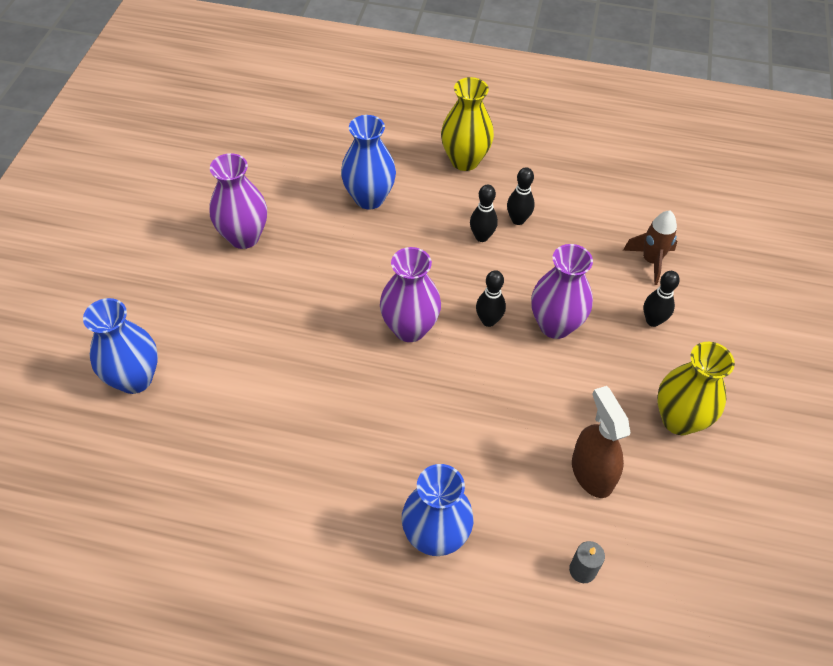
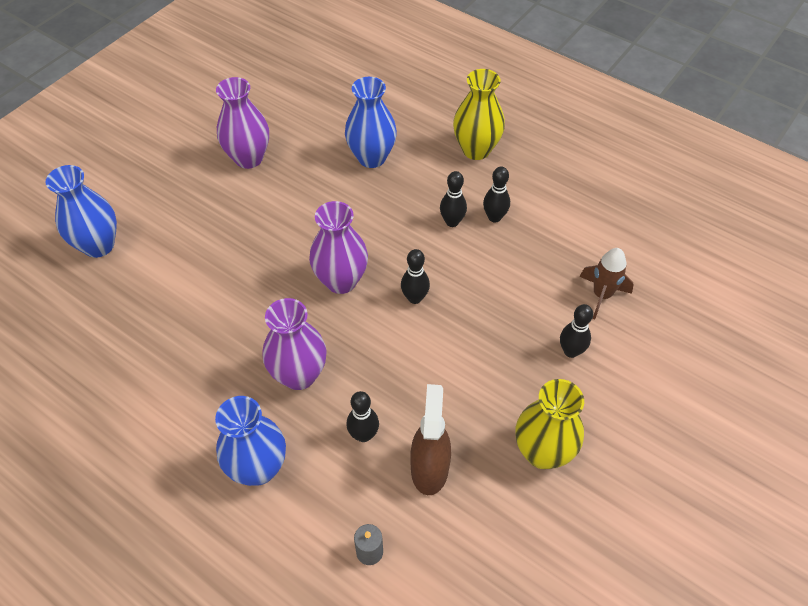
camera: 25 degrees right, 0 degrees up
(515, 466) = (363, 435): none -> black bowling pin
(555, 325) = (474, 323): purple vase -> purple vase (299, 375)

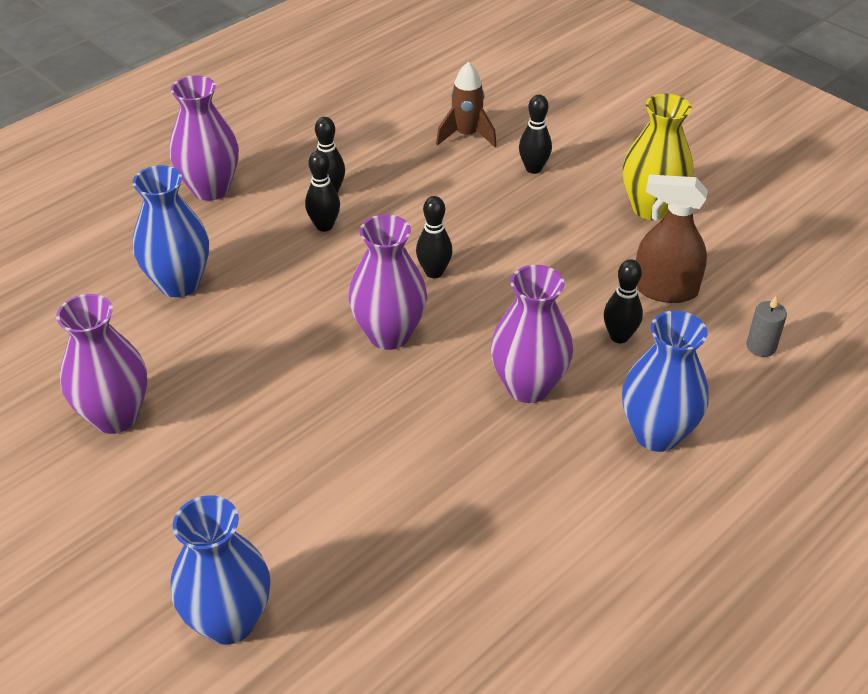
camera: 80 degrees left, 10 degrees down
(476, 150) = (210, 189): yellow vase -> purple vase

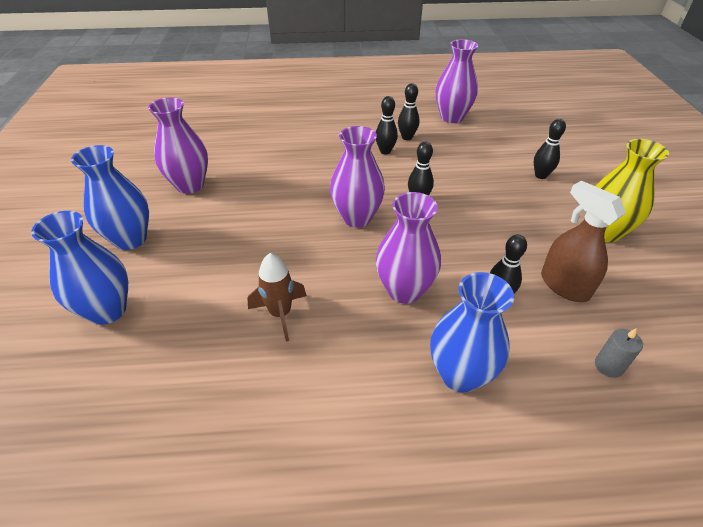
camera: 40 degrees right, 0 degrees up
(179, 283) = (287, 144): blue vase -> blue vase (130, 239)
(210, 189) = (350, 113): purple vase -> purple vase (452, 117)
(466, 135) = (515, 143): brown rocket -> brown rocket (280, 314)

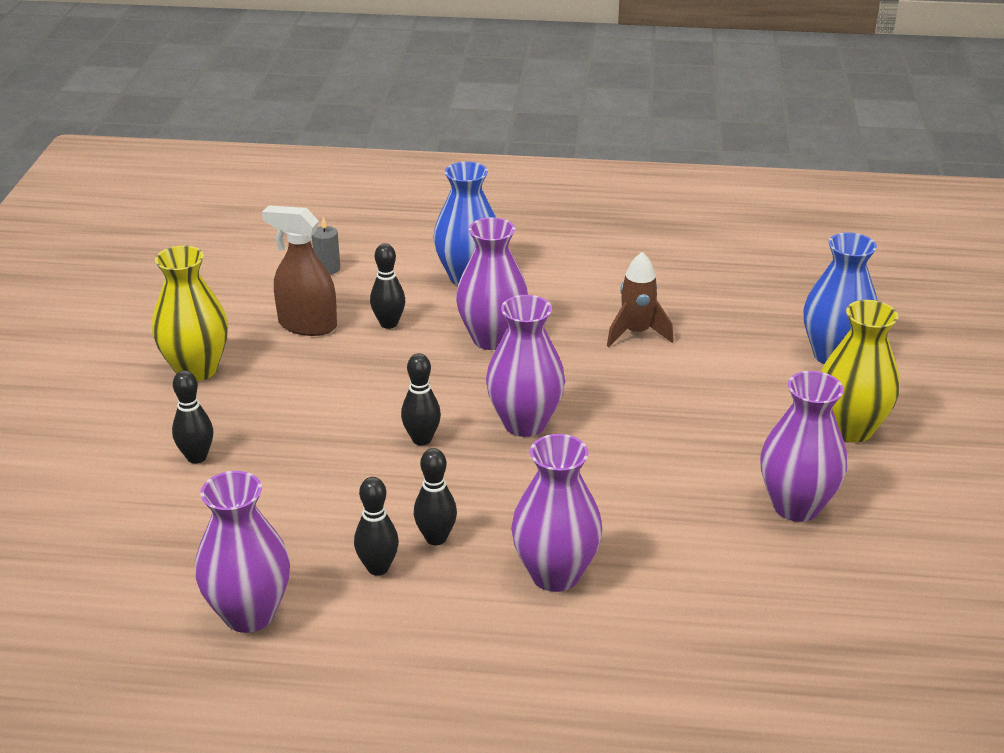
camera: 170 degrees left, 10 degrees down
(130, 239) = (850, 429): blue vase -> yellow vase
(322, 143) = (555, 574): none -> purple vase
(564, 285) = (307, 325): brown spray bottle -> brown spray bottle turned 135 degrees clockwise

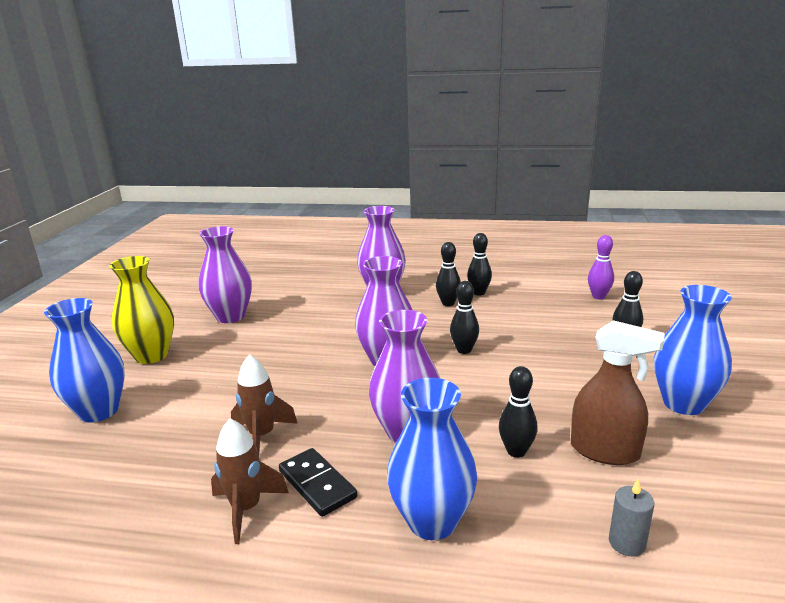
camera: 175 degrees left, 10 degrees down
(172, 555) = (598, 296): none -> purple bowling pin
(196, 369) = (683, 403): yellow vase -> blue vase
(249, 614) = (540, 278): purple vase -> none
(566, 297) = (317, 484): none -> black domino
(617, 281) = (246, 509): none -> brown rocket

